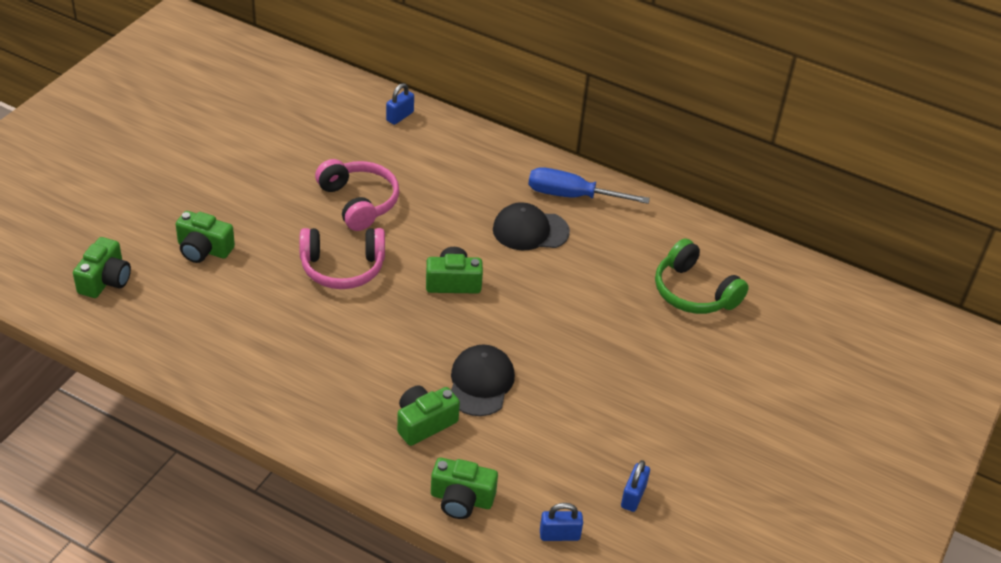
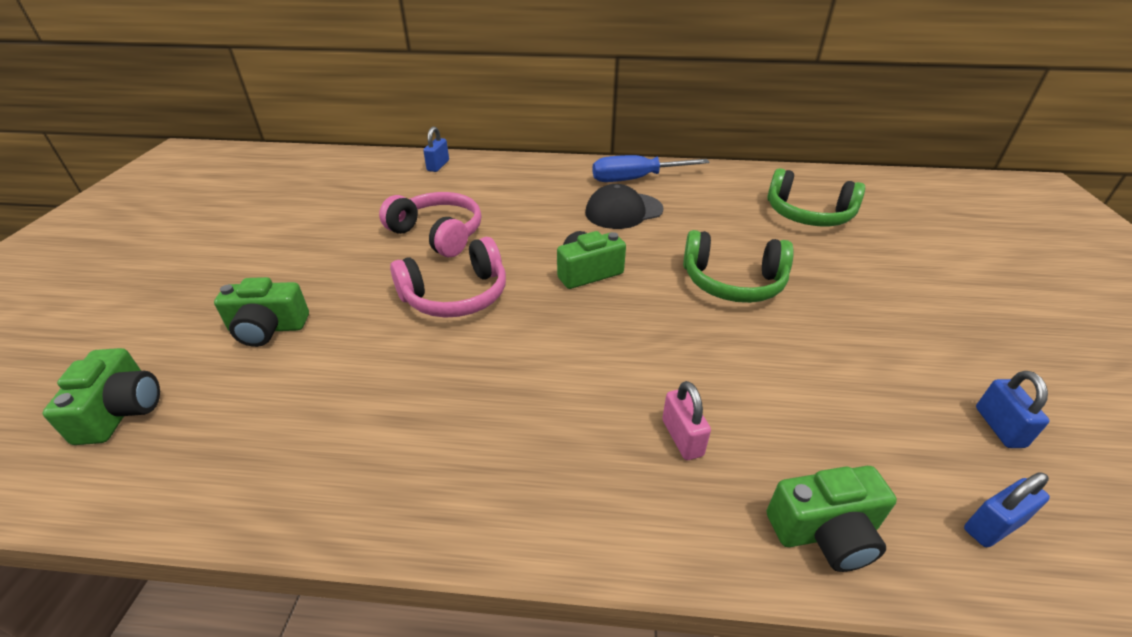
camera: 20 degrees left, 5 degrees down
(424, 423) = (682, 437): green camera -> pink padlock
(480, 383) = (703, 361): black cap -> none
(559, 332) = (732, 282): none -> green headphones

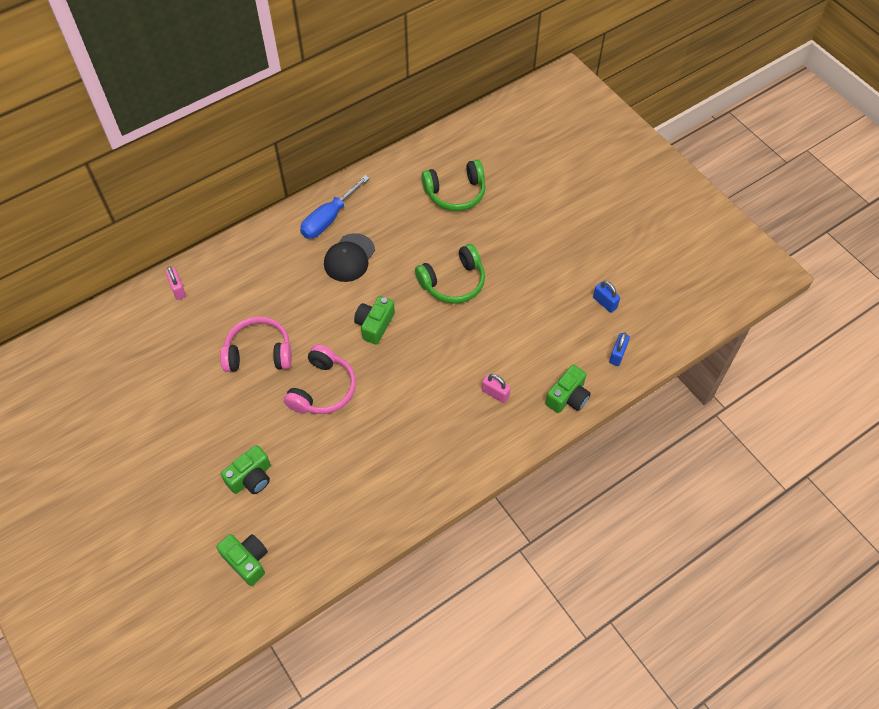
camera: 40 degrees left, 20 degrees up
(438, 166) = (178, 289): blue padlock -> pink padlock

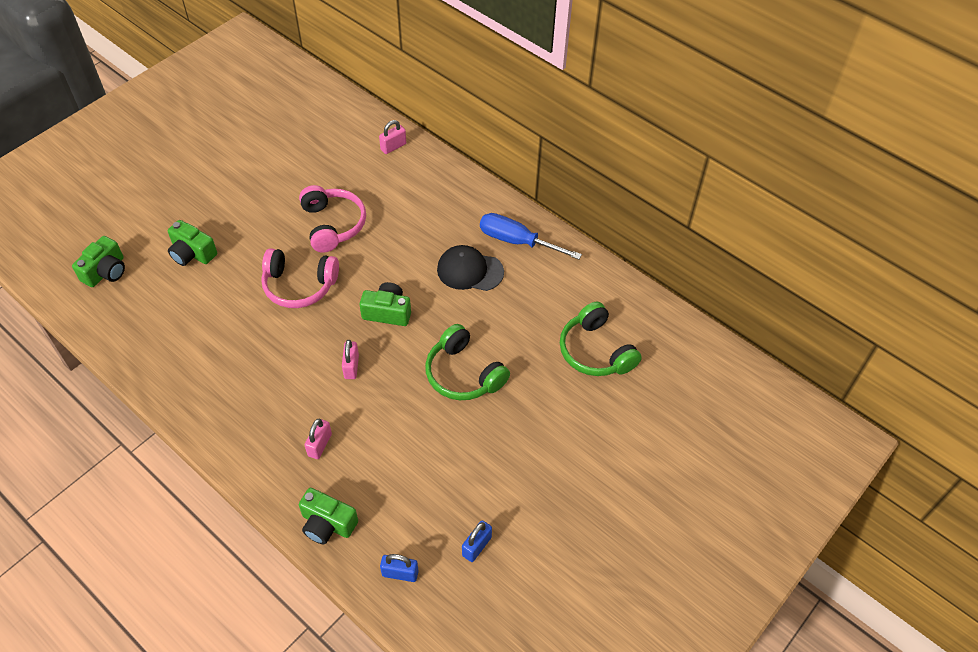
camera: 75 degrees right, 5 degrees down
(424, 360) = (351, 367): none -> pink padlock

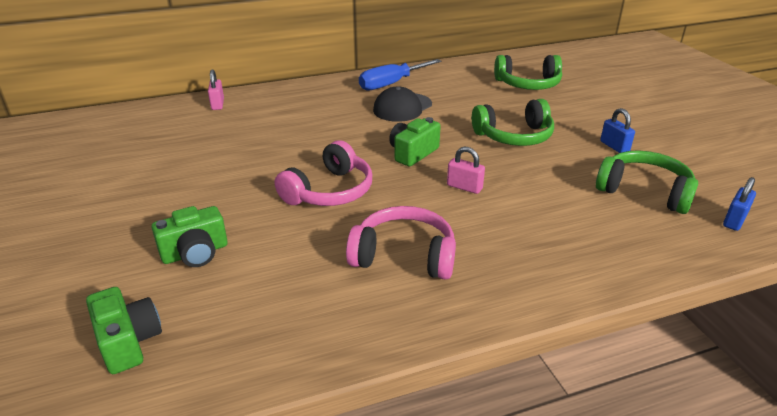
camera: 60 degrees left, 20 degrees down
(320, 445) = (555, 229): pink padlock -> none
(327, 524) = (662, 249): green camera -> none
(333, 225) = (271, 154): pink headphones -> pink headphones (404, 256)
(414, 497) = (644, 191): none -> green headphones
(476, 546) = (708, 175): blue padlock -> blue padlock (614, 146)

